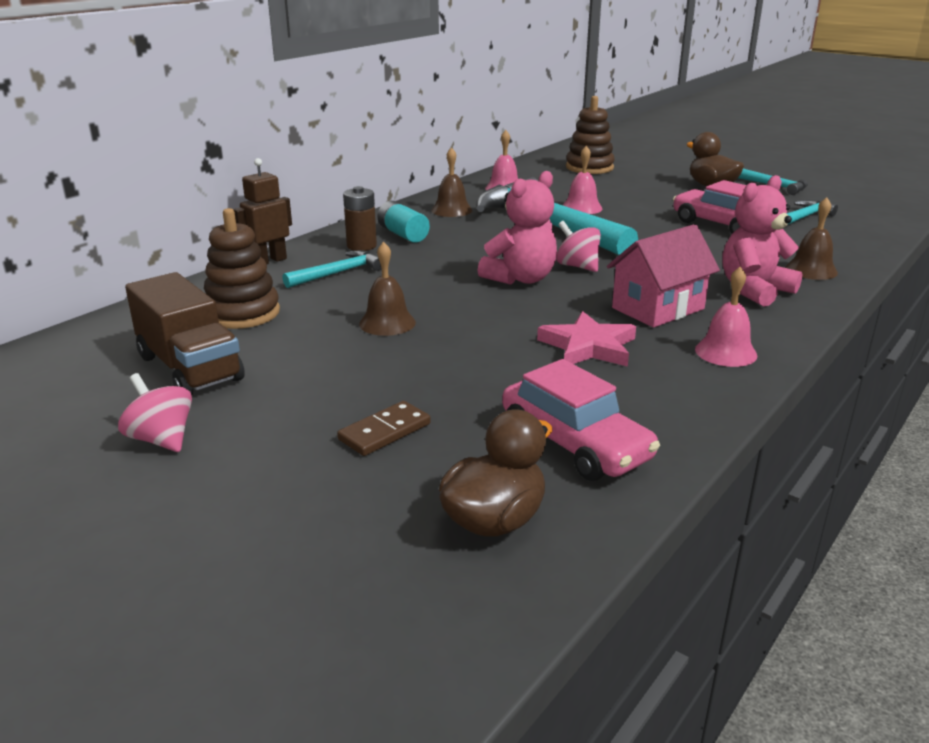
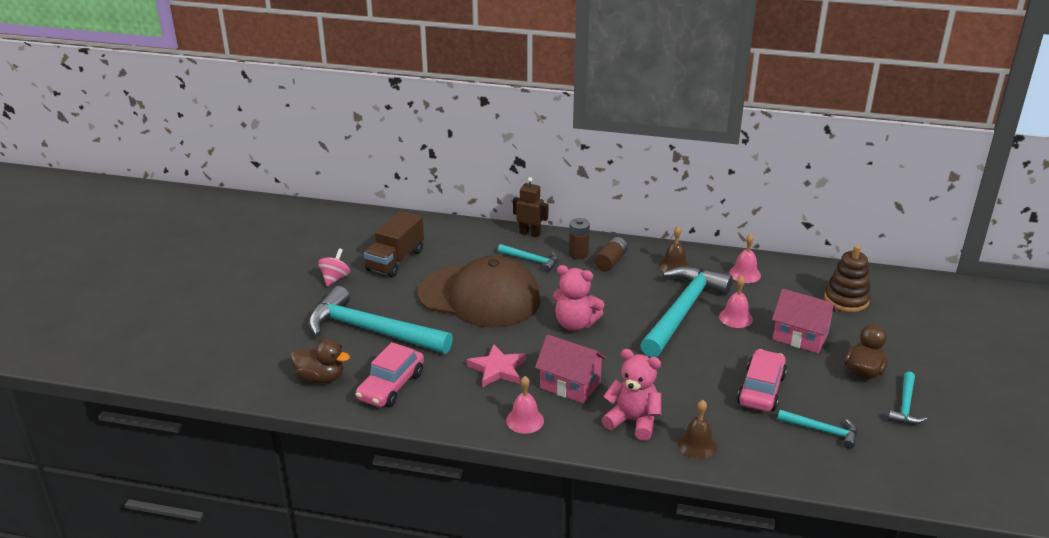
camera: 65 degrees right, 5 degrees up
(242, 313) = (459, 251): brown stacking toy -> none
(384, 432) = (371, 330): brown domino -> turquoise hammer
(387, 323) = (479, 297): brown bell -> brown cap
(403, 234) = (610, 262): turquoise battery -> brown battery
(577, 266) = (614, 340): pink spinning top -> none
(638, 193) = (800, 337): none -> pink house

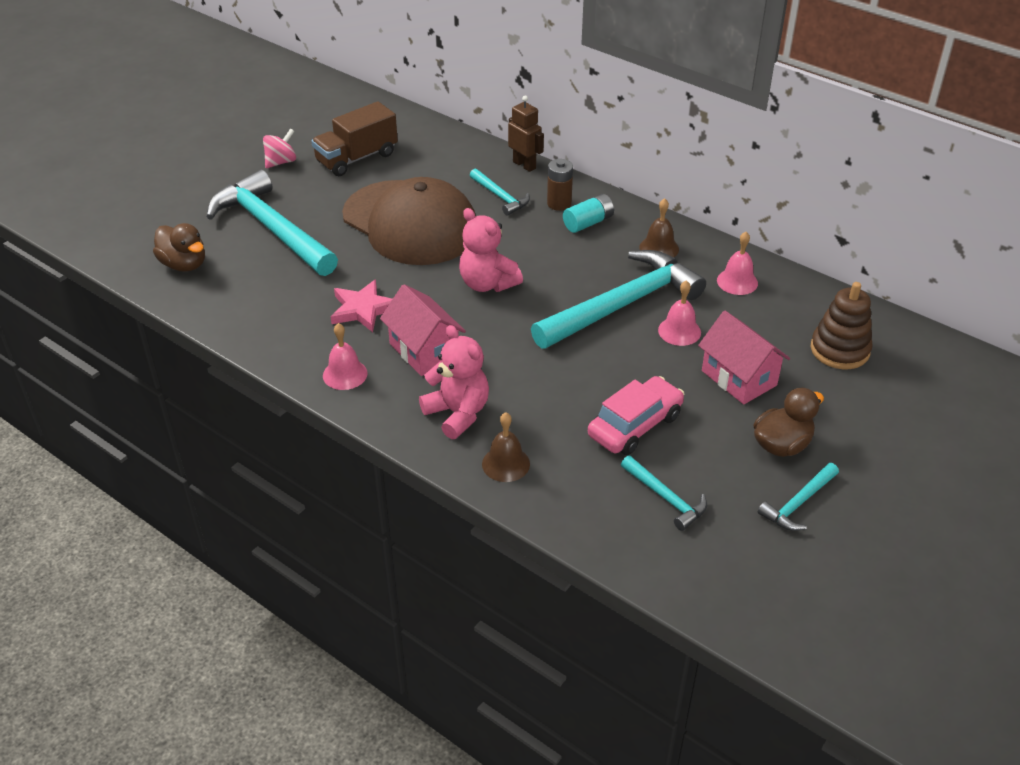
camera: 25 degrees right, 10 degrees up
(391, 386) = (243, 294): pink car -> none
(610, 262) = (588, 223): brown battery -> turquoise battery

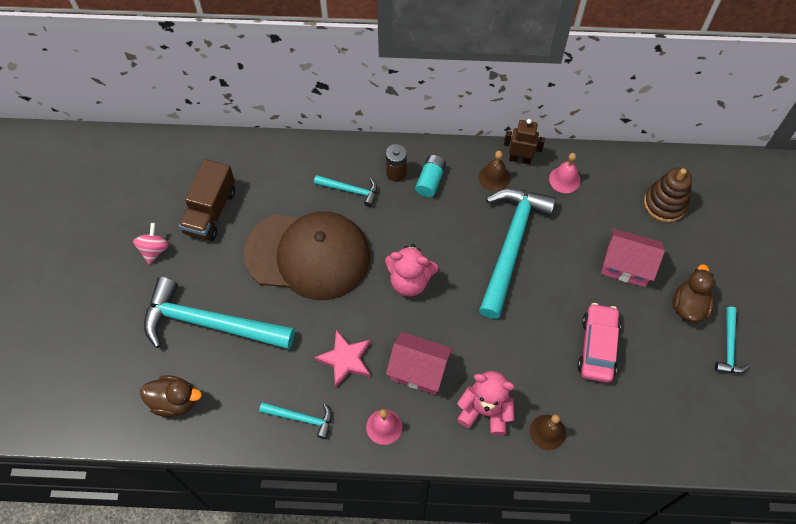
camera: 35 degrees left, 20 degrees up
(524, 165) = (341, 147): brown robot -> brown robot (520, 159)
(666, 498) = (657, 394): turquoise hammer -> turquoise hammer (301, 418)
(679, 331) = (563, 247): pink bell -> none

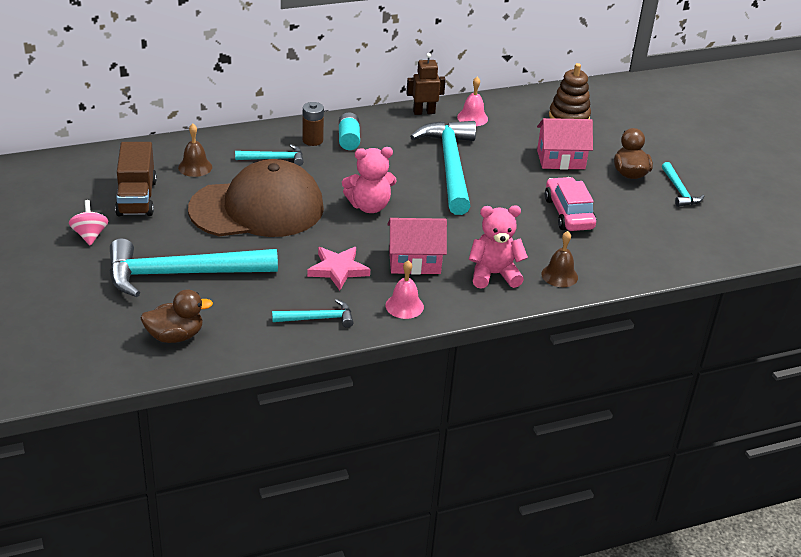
camera: 25 degrees left, 25 degrees down
(494, 177) = (407, 127): brown bell -> brown bell (195, 167)

